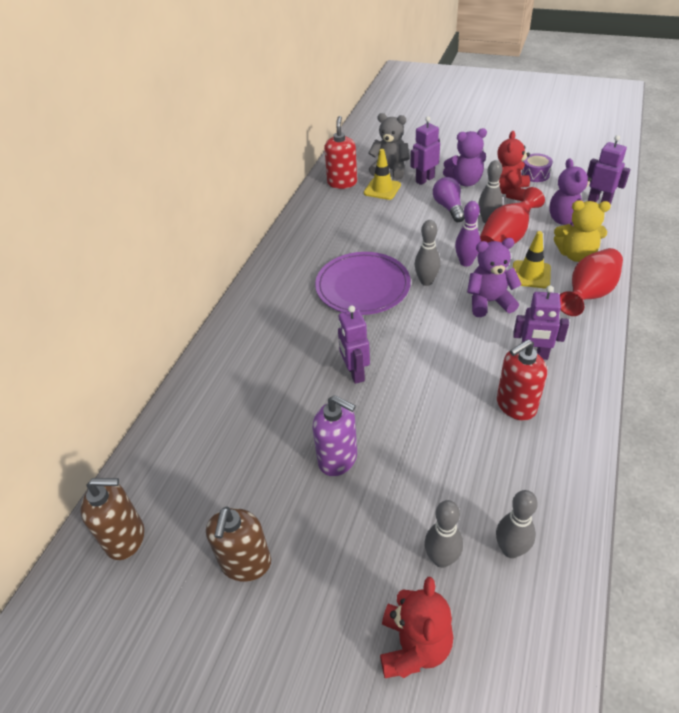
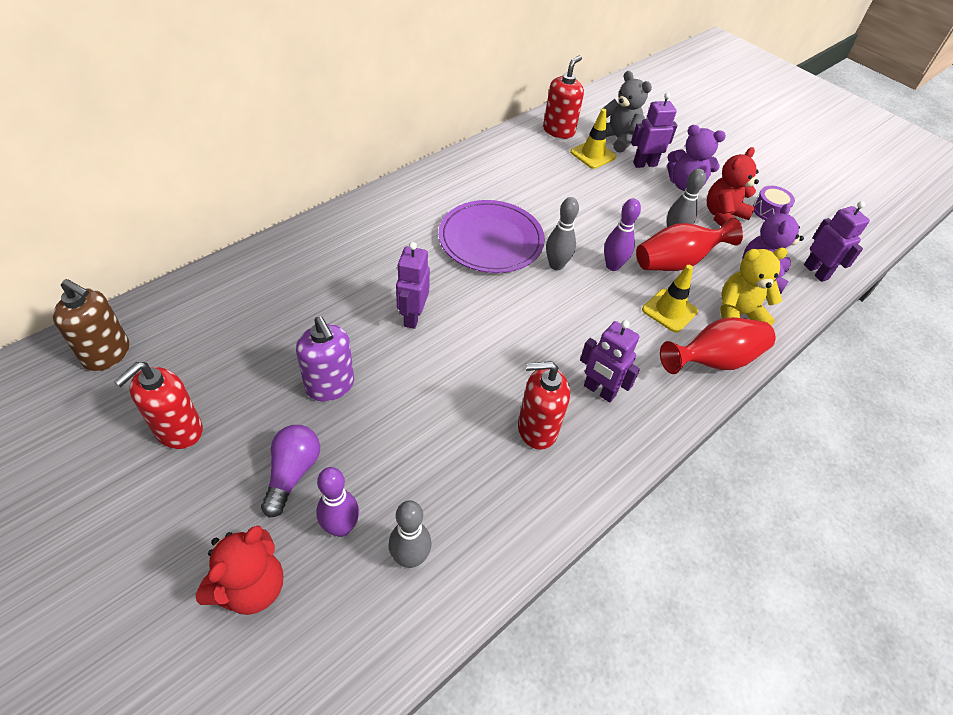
camera: 20 degrees right, 5 degrees up
(245, 563) = (178, 430): brown soap dispenser -> red soap dispenser
(441, 559) = (341, 527): grey bowling pin -> purple bowling pin
(449, 208) = (644, 203): purple light bulb -> purple light bulb (292, 473)
(489, 302) = (601, 316): purple teddy bear -> none
(576, 255) = (737, 314): yellow teddy bear -> yellow teddy bear turned 135 degrees clockwise

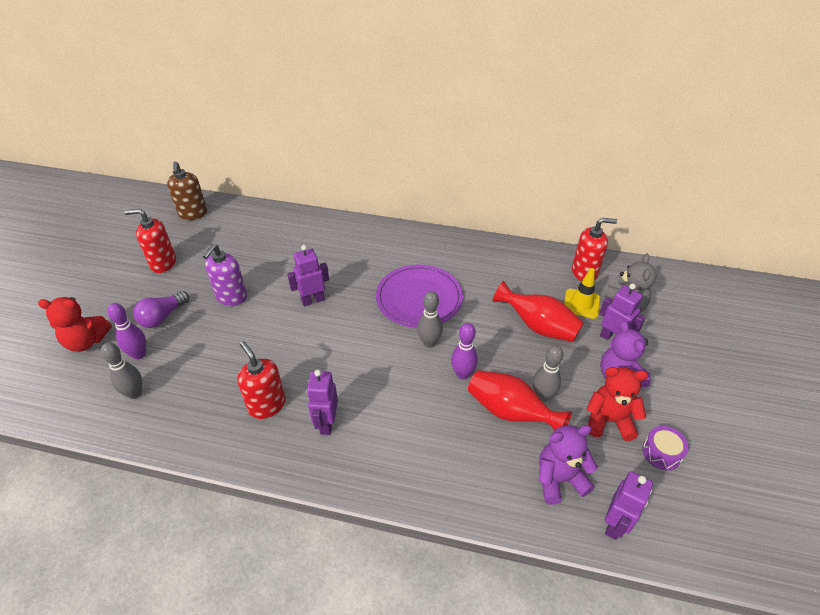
camera: 60 degrees right, 5 degrees down
(292, 473) = (162, 317): purple light bulb -> purple light bulb turned 150 degrees clockwise
(669, 310) = (448, 431): yellow traffic cone -> none
(713, 361) = (418, 484): red vase -> red vase (538, 326)
(737, 314) = (490, 480): yellow teddy bear -> none

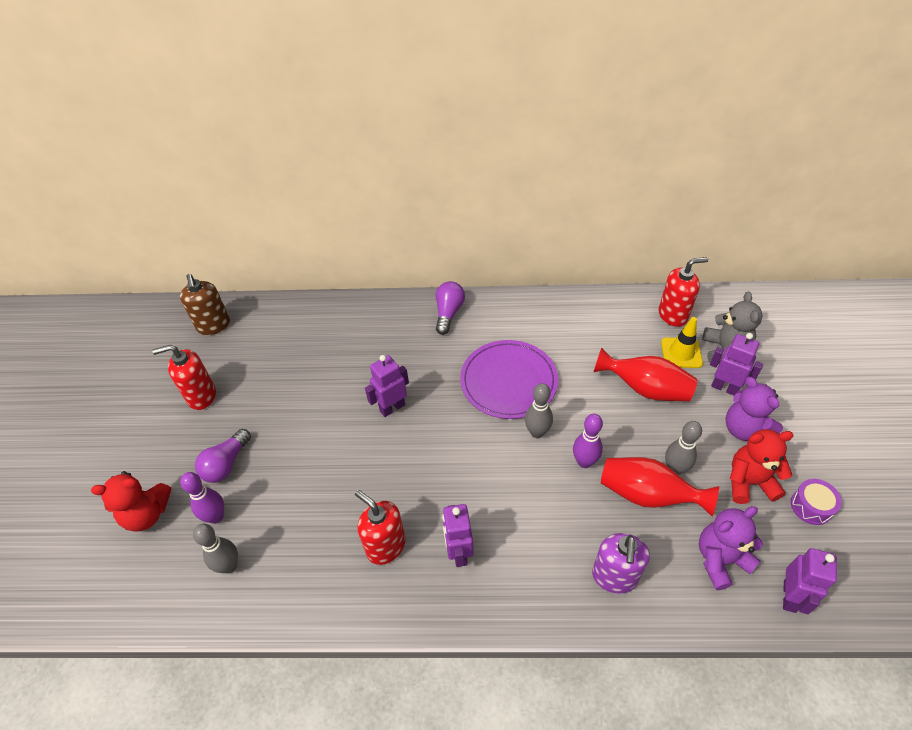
camera: 10 degrees left, 5 degrees up
(231, 297) = (298, 422): purple soap dispenser -> purple soap dispenser (614, 576)
(387, 237) = (448, 313): none -> purple light bulb

